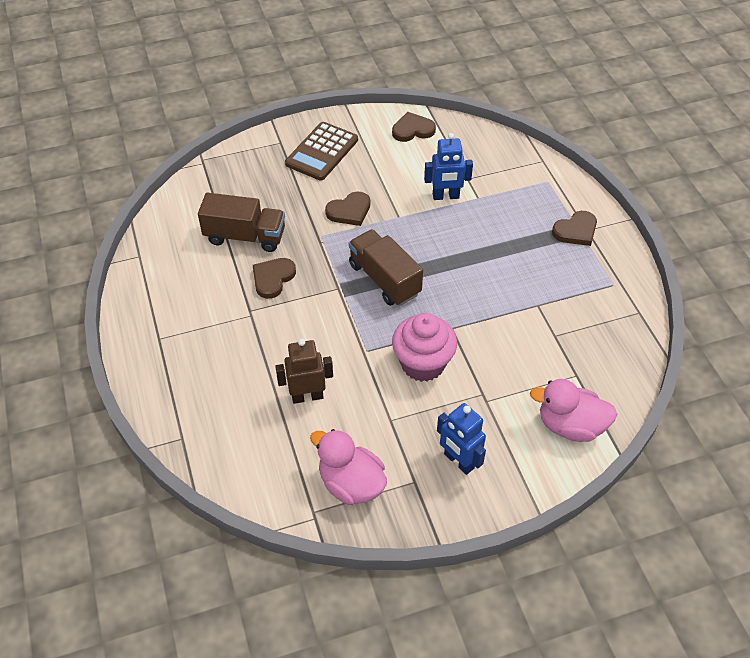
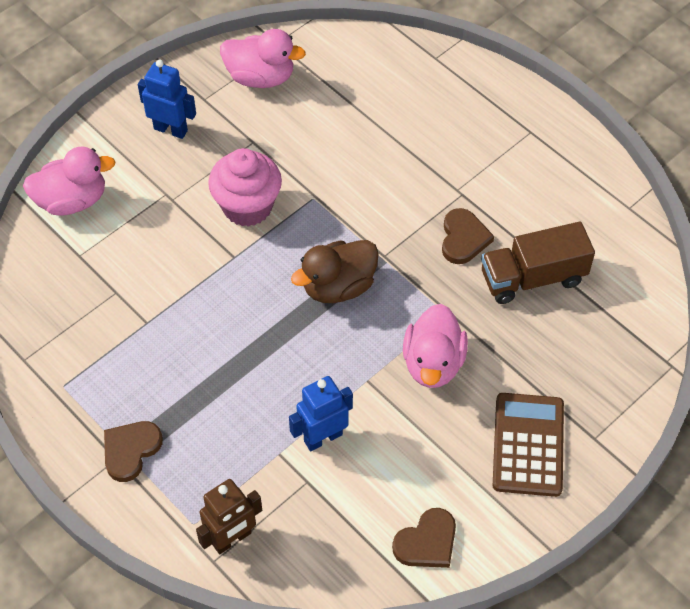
camera: 155 degrees right, 5 degrees up
(307, 396) = (345, 133): brown robot -> brown robot (232, 539)
(349, 211) = (433, 363): brown heart -> pink duck
(384, 279) = (338, 286): brown truck -> brown duck

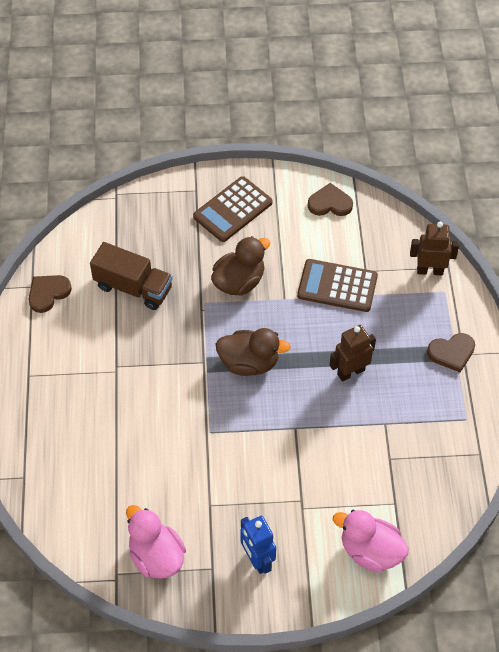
camera: 140 degrees left, 0 degrees up
(225, 350) = (350, 372): none -> brown robot
(247, 206) = (256, 457): pink cupcake -> none
(323, 437) = (337, 286): blue robot -> brown calculator
(433, 363) = (239, 282): pink duck -> brown duck
(463, 238) = (146, 338): brown heart -> brown heart (48, 293)

